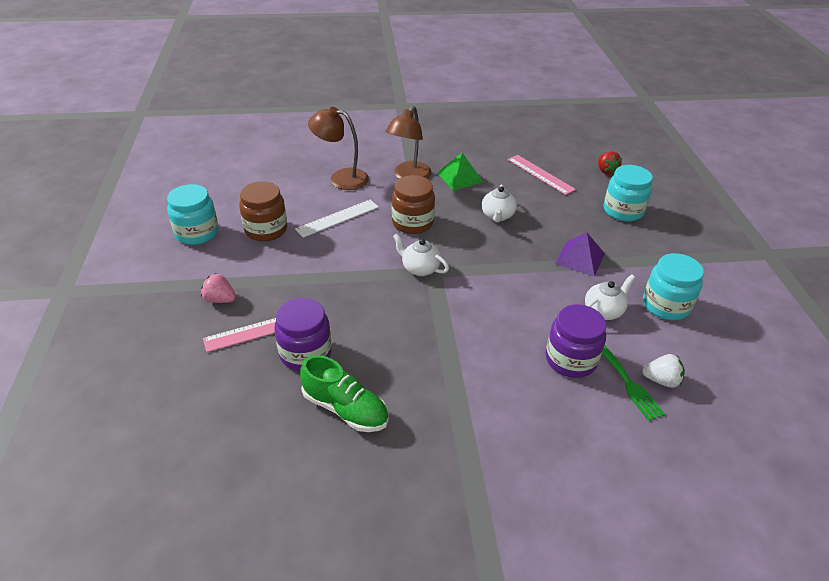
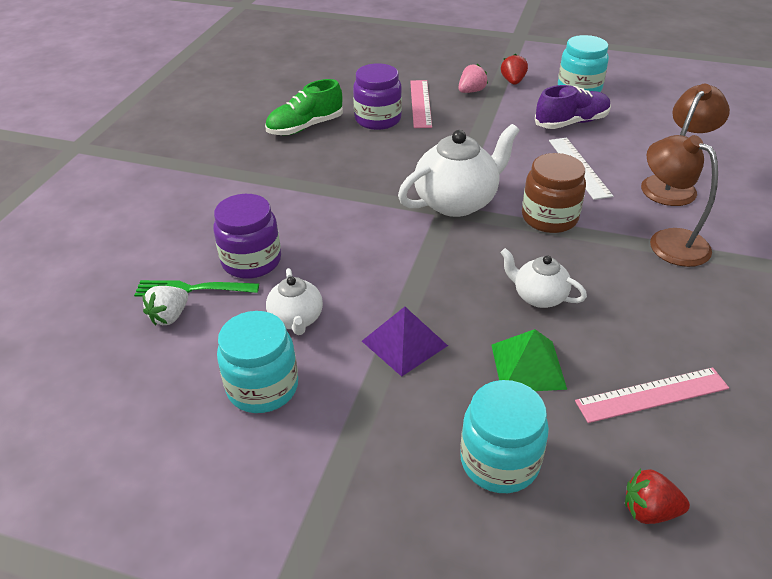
camera: 115 degrees right, 0 degrees up
(190, 275) = (513, 81): none -> red strawberry
(266, 230) = (571, 122): brown jar -> purple shoe
(420, 268) = (456, 202): white teapot -> white teapot, size x1.78
(460, 177) = (658, 291): green pyramid -> green pyramid (528, 366)

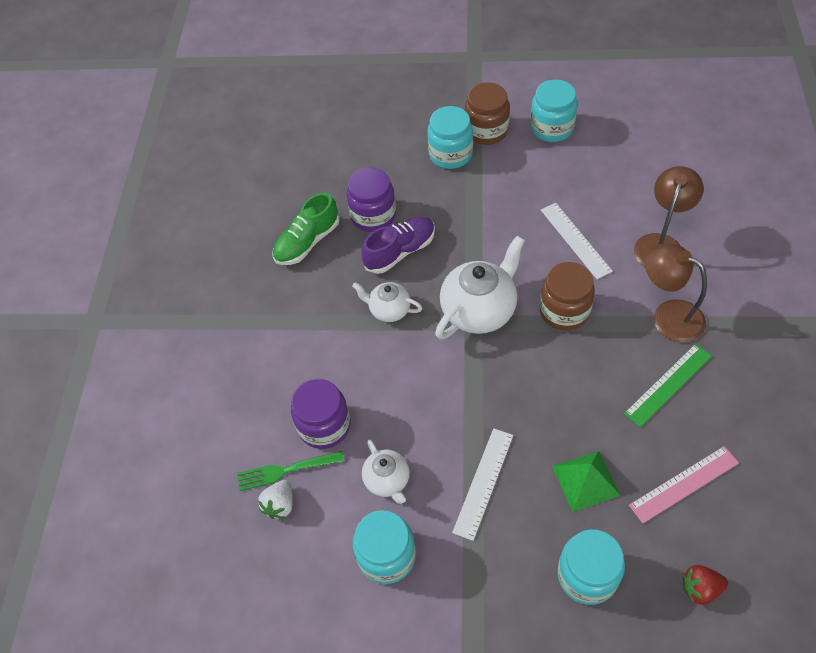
camera: 10 degrees left, 15 degrees up
(404, 343) = (483, 482): purple pyramid -> white ruler
(420, 103) = (406, 183): pink ruler -> none
(471, 91) = (450, 154): pink strawberry -> turquoise jar
(513, 81) = (486, 131): red strawberry -> brown jar
(539, 296) = (577, 405): white teapot -> white teapot (389, 310)
(571, 122) = (555, 180): purple shoe -> purple shoe (400, 252)
(654, 299) = (668, 384): none -> green ruler

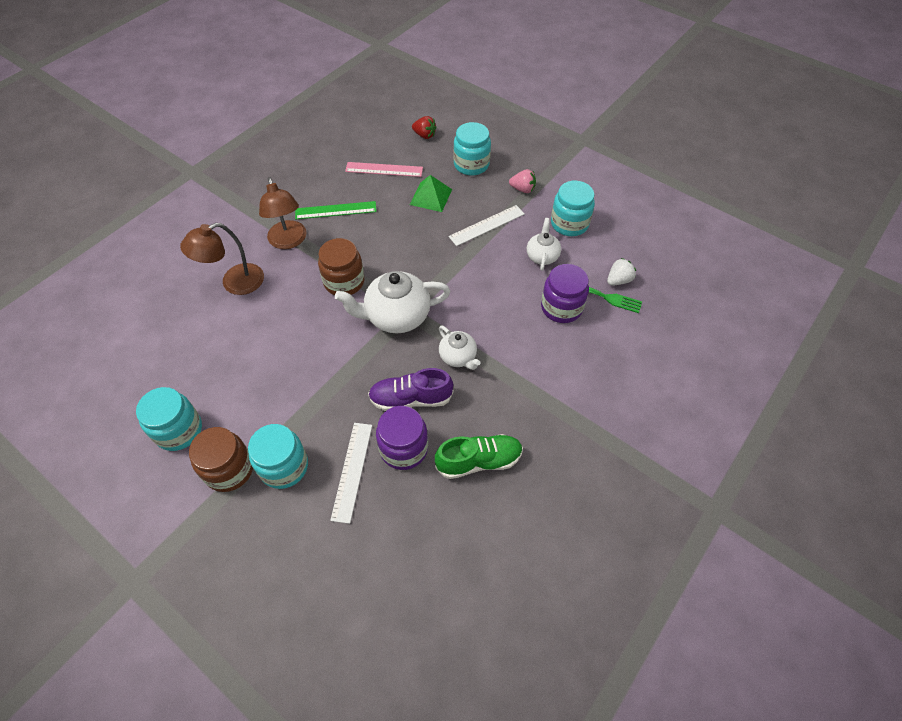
camera: 150 degrees left, 0 degrees up
(485, 577) = (522, 189): none -> pink strawberry
(575, 240) = (281, 322): white ruler -> white ruler (352, 471)

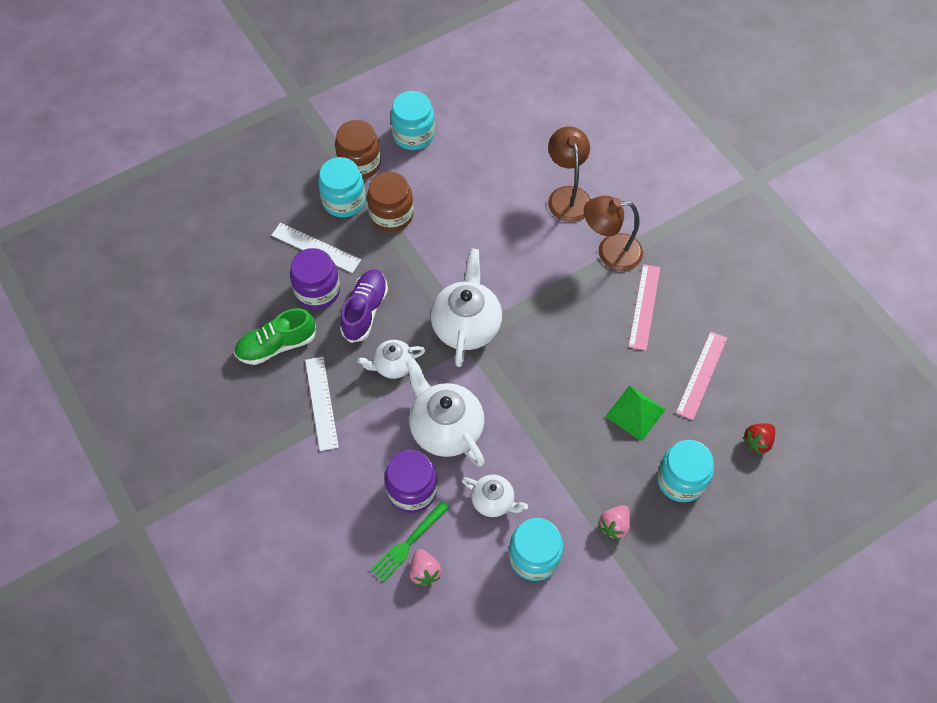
camera: 110 degrees right, 5 degrees up
(335, 210) = (644, 306): green ruler -> pink ruler
(344, 282) = (532, 290): brown jar -> brown jar (391, 215)
(479, 461) = (277, 345): green shoe -> green shoe turned 60 degrees clockwise
(487, 225) = (565, 459): white ruler -> white ruler (321, 403)
(498, 302) = (445, 428): none -> white teapot
(618, 280) = (424, 572): white strawberry -> pink strawberry

